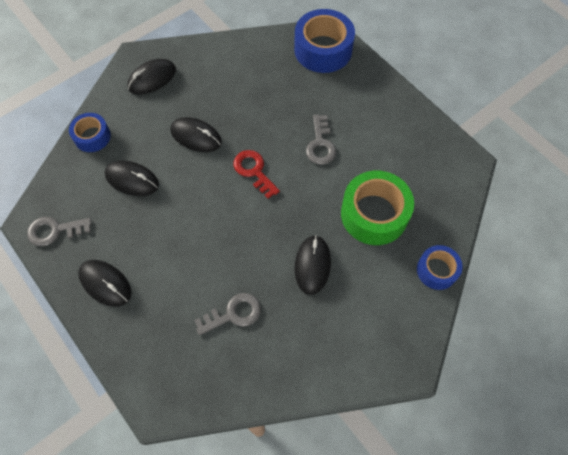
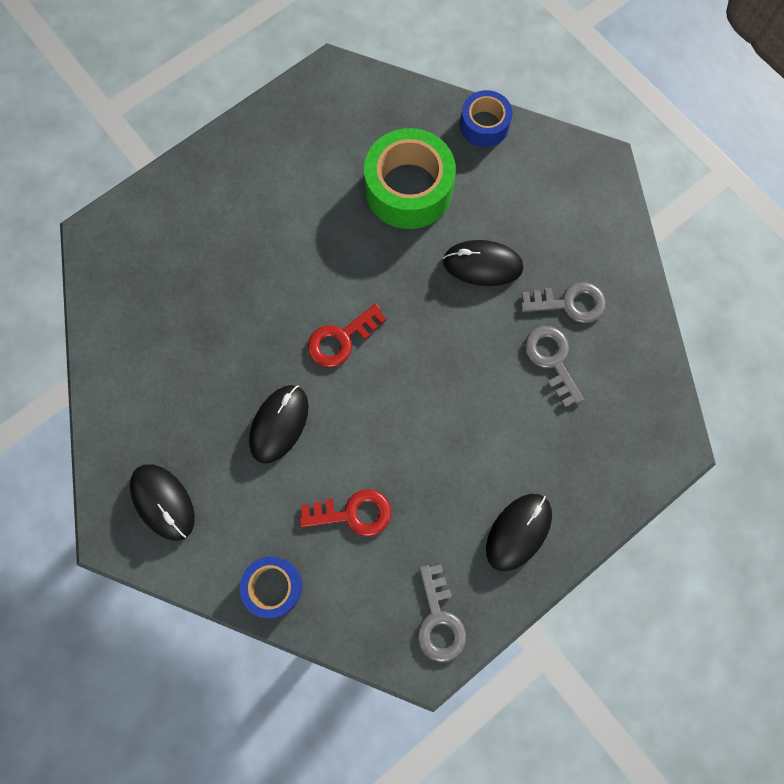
camera: 90 degrees left, 10 degrees up
(132, 180) = (353, 513): black mouse -> red key
(320, 144) = (299, 250): grey key -> grey key (569, 303)
(323, 50) = (127, 243): blue tape -> none

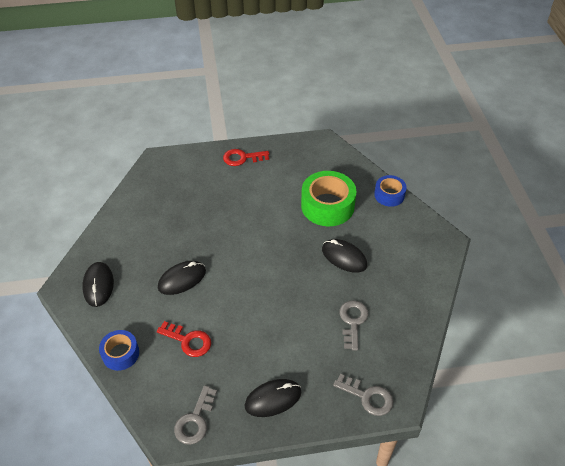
camera: 30 degrees right, 25 degrees down
(341, 339) = (242, 256): red key -> red key (242, 158)
(569, 303) = (382, 298): grey key -> grey key (368, 397)

